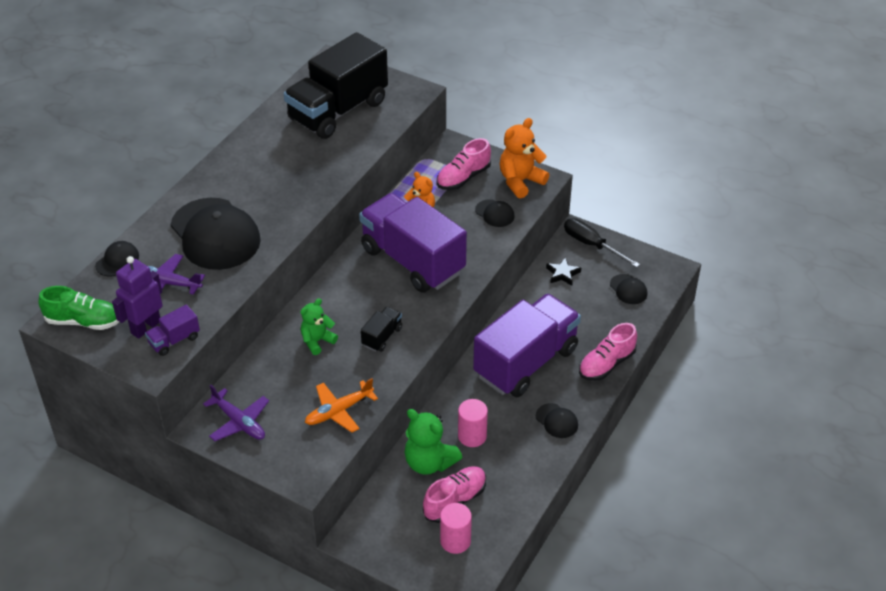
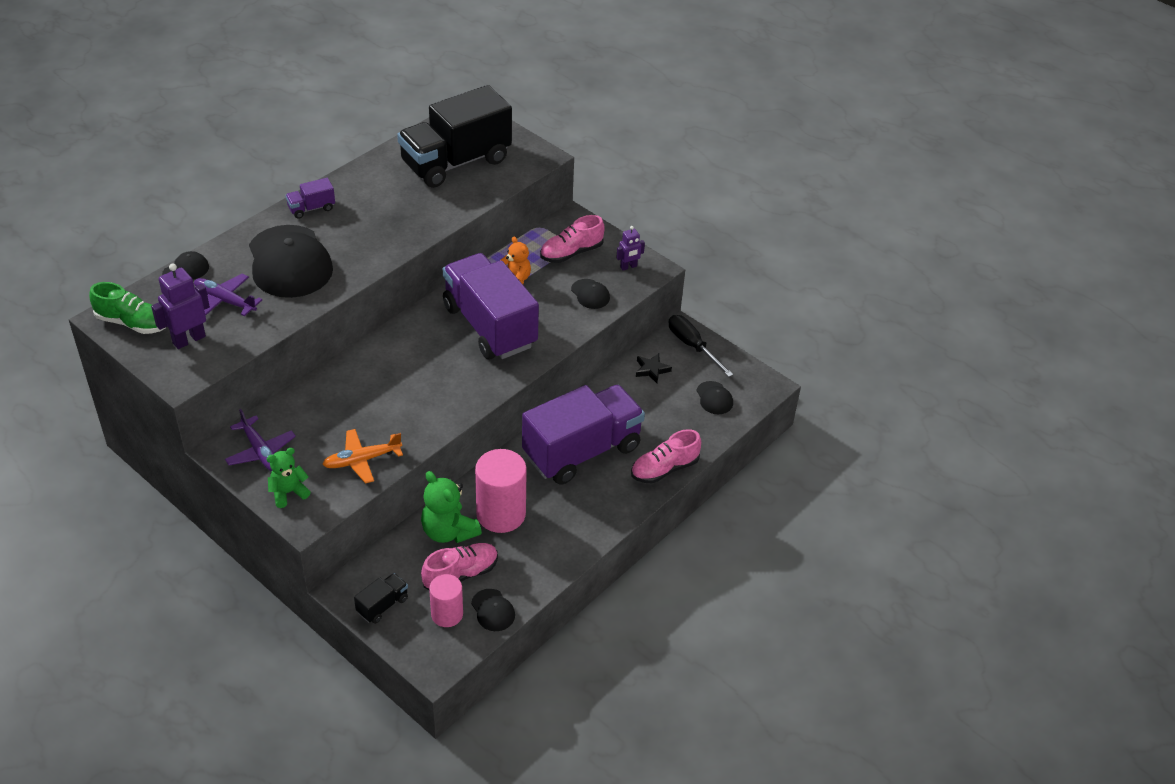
camera: 10 degrees right, 0 degrees up
(174, 340) = (211, 357): purple truck -> purple truck (311, 208)
(317, 341) = (366, 387): green teddy bear -> green teddy bear (288, 492)
(382, 336) = (431, 395): black truck -> black truck (382, 605)
(472, 436) = (501, 514): pink cylinder -> pink cylinder, size x1.64
(520, 181) = (628, 267): orange teddy bear -> purple robot
(557, 421) = (592, 516): black cap -> black cap (493, 610)

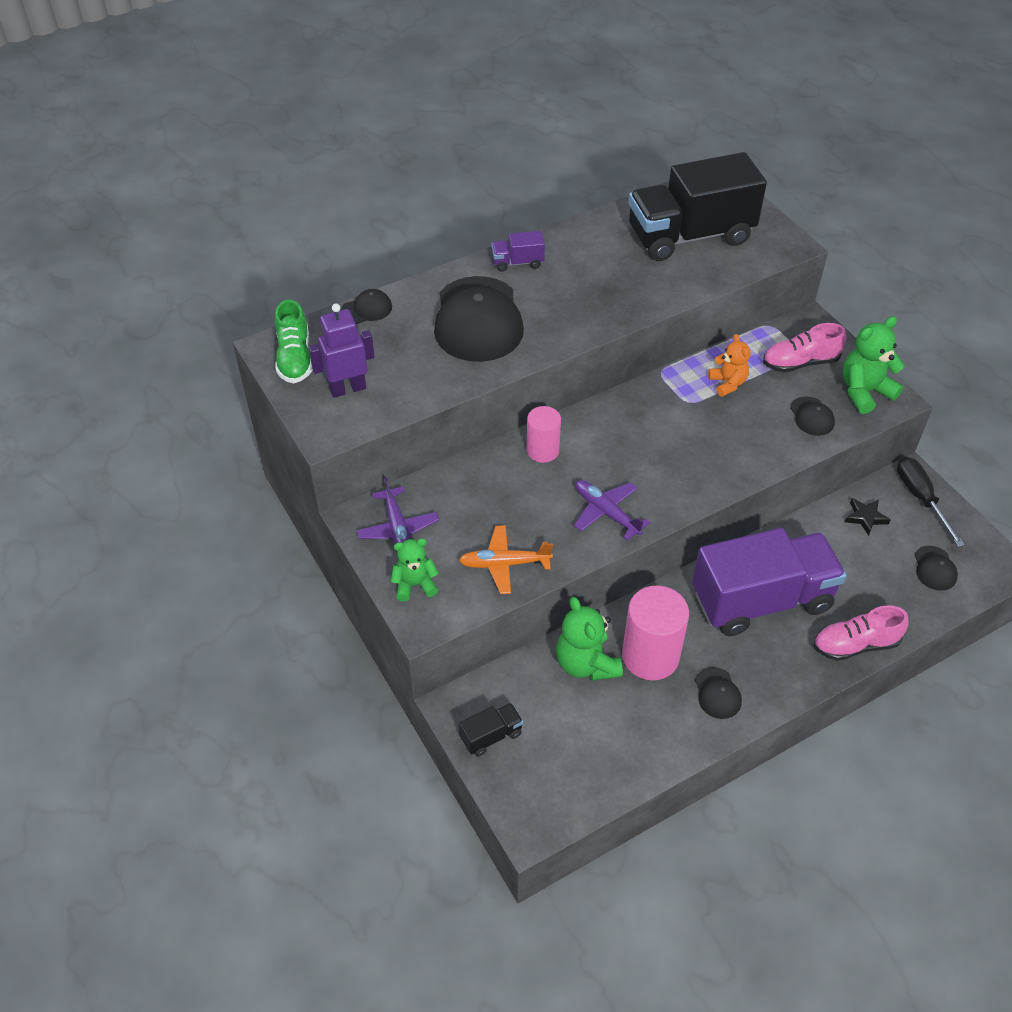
camera: 20 degrees right, 5 degrees up
(132, 323) = (295, 358): green shoe -> green shoe turned 45 degrees clockwise
(225, 301) = (398, 352): purple plane -> purple plane (606, 513)
(447, 614) = (560, 765): pink cylinder -> pink cylinder (543, 450)
(461, 574) = (587, 720): pink shoe -> none
(489, 326) = (686, 432): purple truck -> none
(493, 610) = (614, 774): black cap -> black cap (717, 693)
(628, 267) = (864, 392): purple robot -> green teddy bear

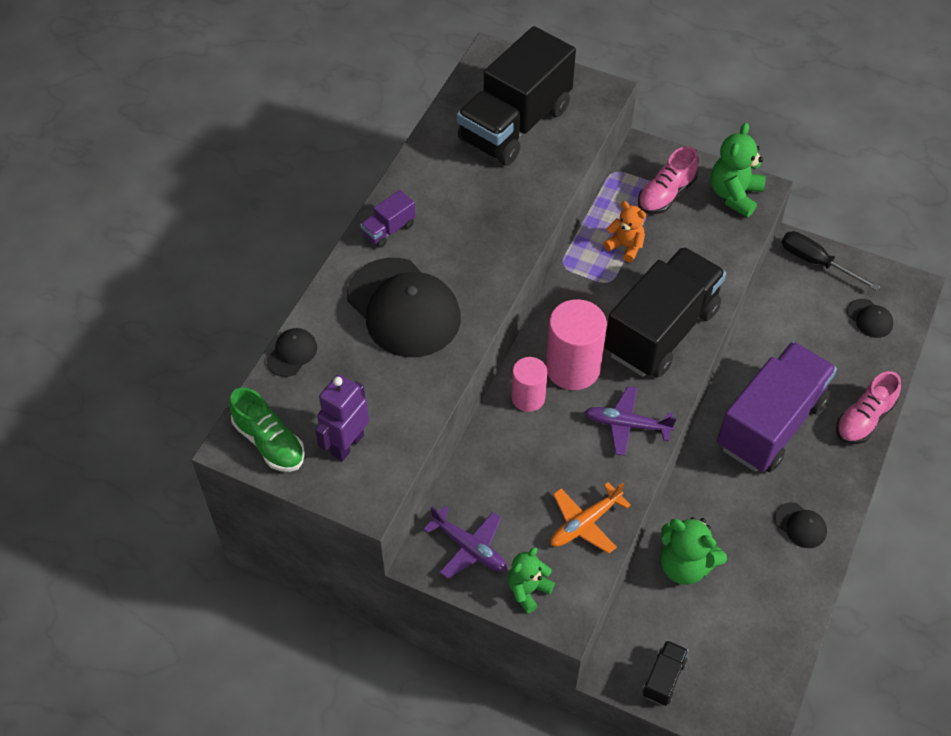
camera: 35 degrees left, 5 degrees up
(650, 656) = (727, 526): pink cylinder -> pink cylinder (573, 368)
(701, 460) = (661, 331): none -> black truck
(812, 416) = (713, 241): black cap -> none
(865, 517) = (790, 303): black star -> none

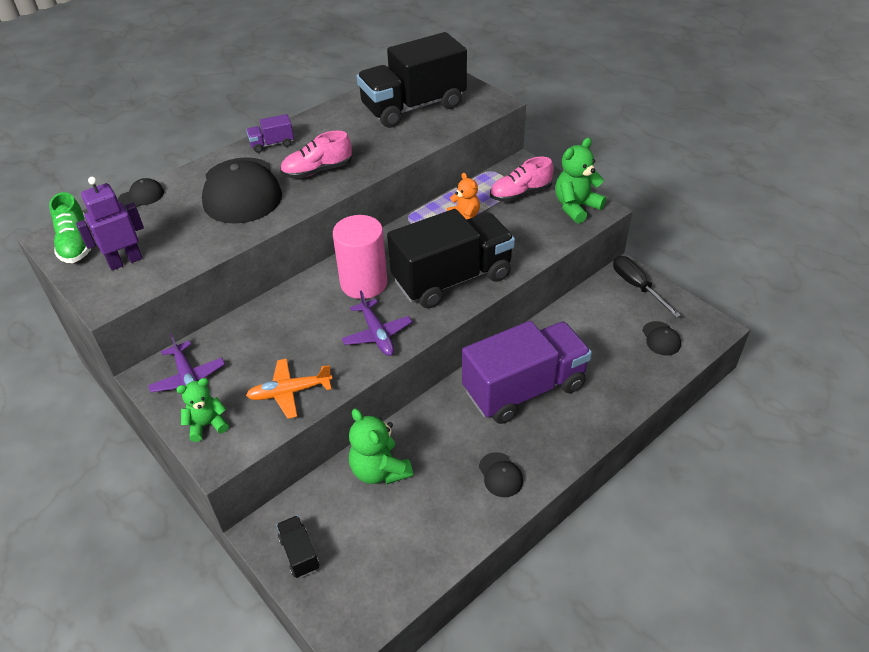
camera: 25 degrees right, 10 degrees down
(528, 398) = (314, 292): pink cylinder -> none
(627, 425) = (377, 334): purple plane -> purple plane turned 150 degrees counterclockwise
(664, 678) = (299, 553): black truck -> black truck turned 75 degrees counterclockwise
(864, 419) = (610, 411): pink shoe -> pink shoe (317, 171)

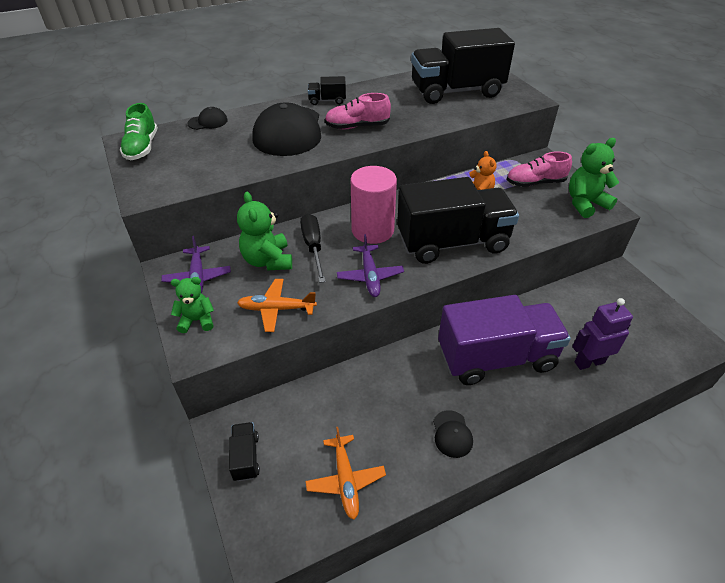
camera: 15 degrees right, 0 degrees up
(125, 261) = (173, 168): purple robot -> purple robot (589, 362)
(272, 144) = (327, 101): purple truck -> black truck
(379, 470) = (341, 399): green teddy bear -> green teddy bear (268, 260)
(409, 546) = (345, 480): none -> orange plane
(637, 286) = (628, 288): black screwdriver -> black screwdriver (313, 247)
(661, 338) = (643, 342): black cap -> none

